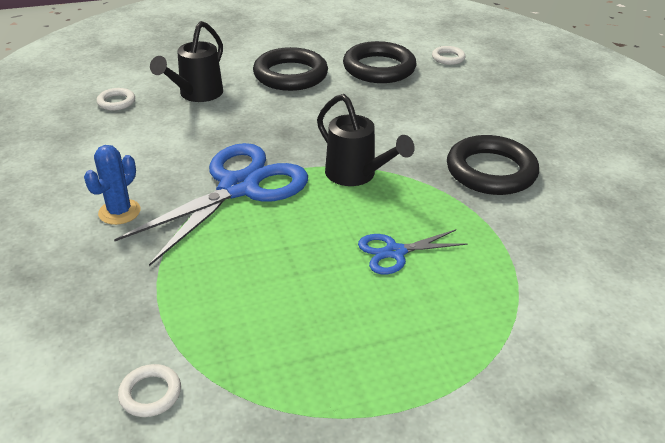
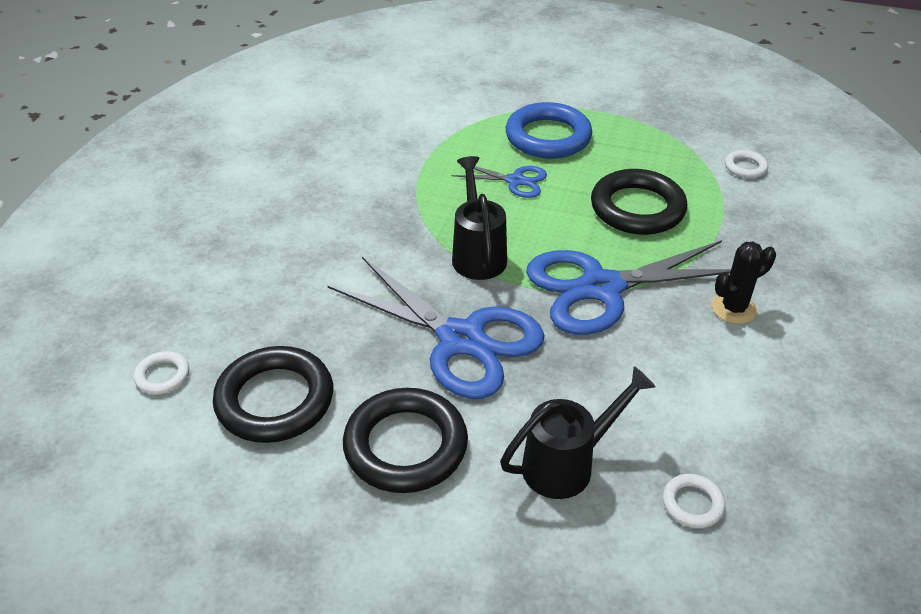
camera: 145 degrees left, 5 degrees up
(119, 212) = (733, 308): blue cactus -> black cactus
(309, 123) = (461, 340): none -> blue scissors
(419, 327) = (548, 137): none -> blue ring
(491, 171) = (354, 208): black ring -> black ring (637, 208)

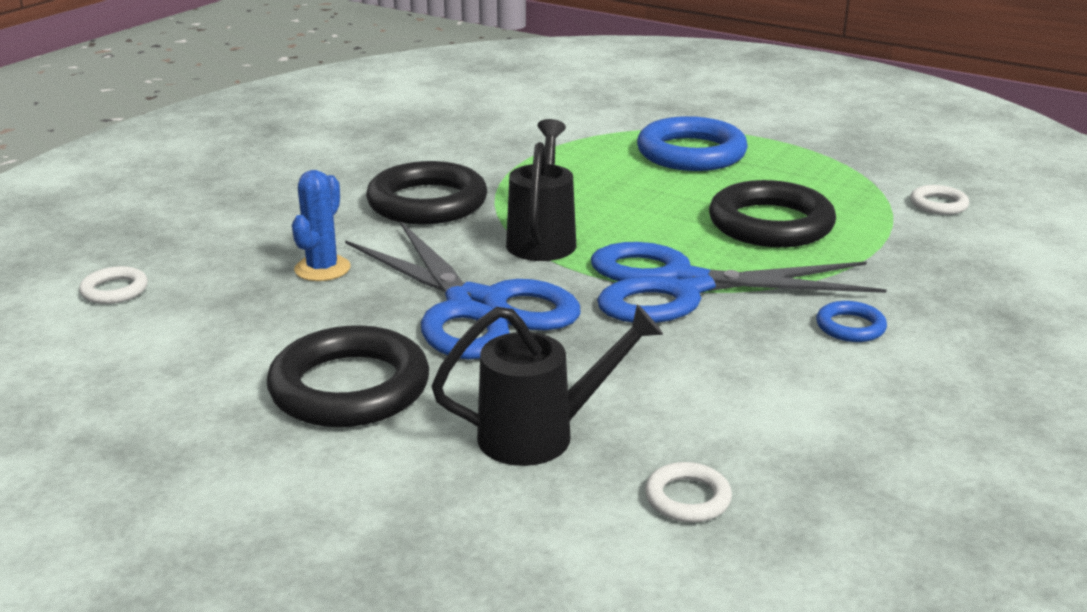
camera: 15 degrees right, 15 degrees down
(275, 400) = (224, 327): black ring -> black ring (427, 203)
(322, 319) = (322, 269): none -> blue cactus
(515, 181) = (628, 185): blue scissors -> none
(733, 308) = (850, 327): black cactus -> blue ring

